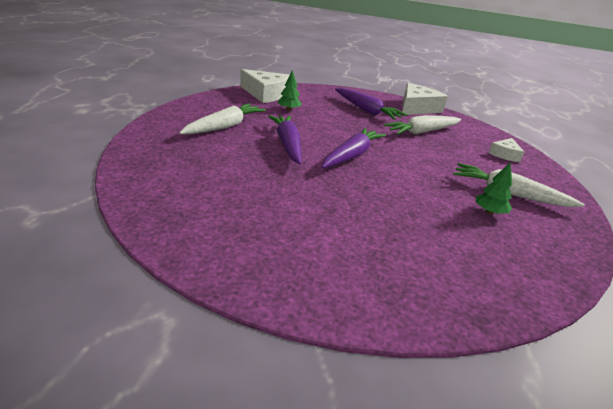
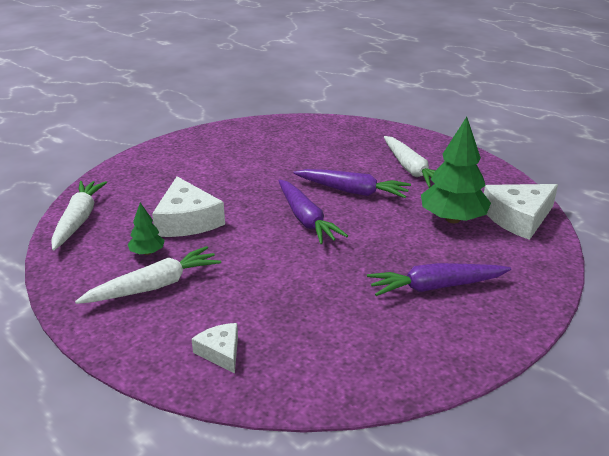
camera: 125 degrees right, 0 degrees up
(289, 110) = (452, 219): green tree -> green tree, size x2.03
(417, 108) = (434, 356): white cheese -> white cheese (187, 220)
(422, 132) = (335, 306): white carrot -> white carrot (79, 220)

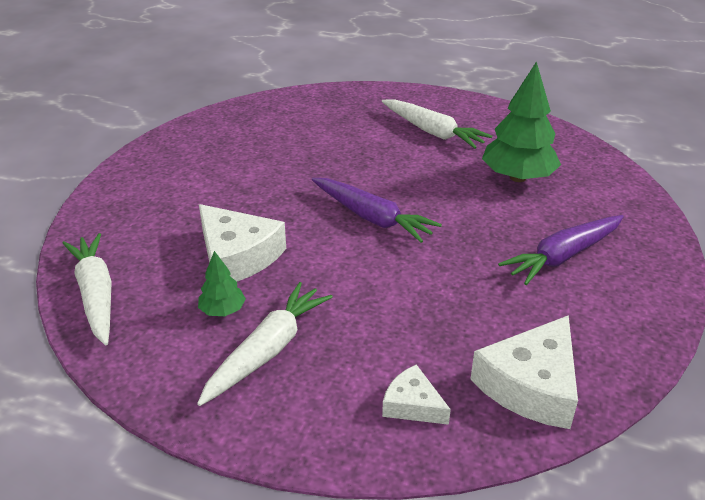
camera: 25 degrees left, 5 degrees up
(352, 191) = (394, 172): purple carrot -> none
(518, 218) = (575, 160): white cheese -> white cheese (531, 385)

